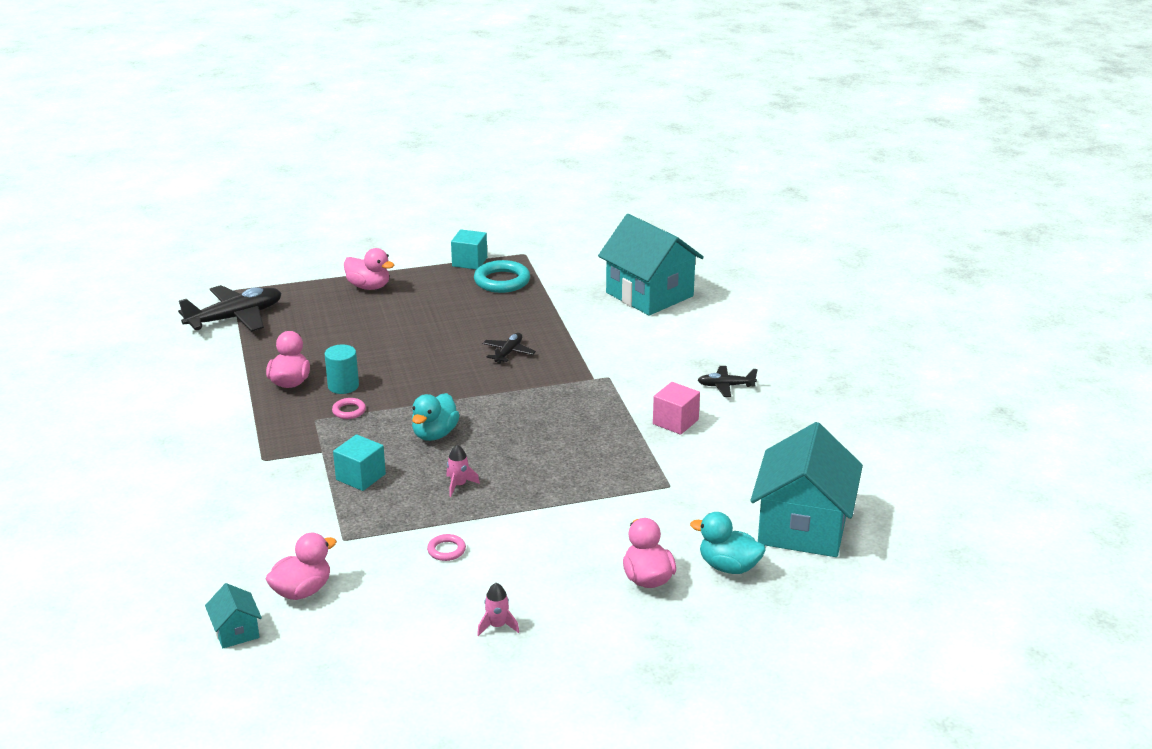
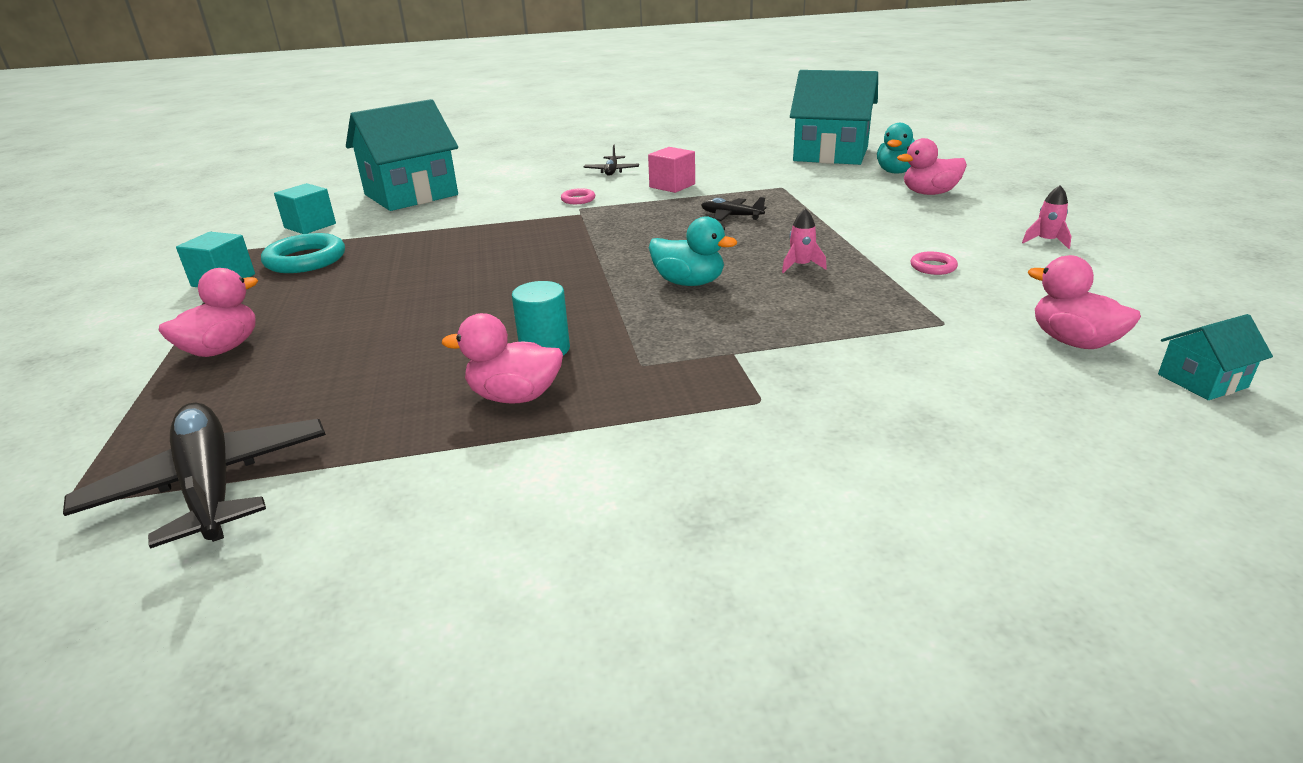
camera: 85 degrees left, 0 degrees up
(349, 411) = (621, 340): pink ring -> pink ring (578, 199)
(360, 477) = (795, 321): turquoise cube -> turquoise cube (310, 226)
(508, 353) = (502, 251): black plane -> black plane (731, 216)

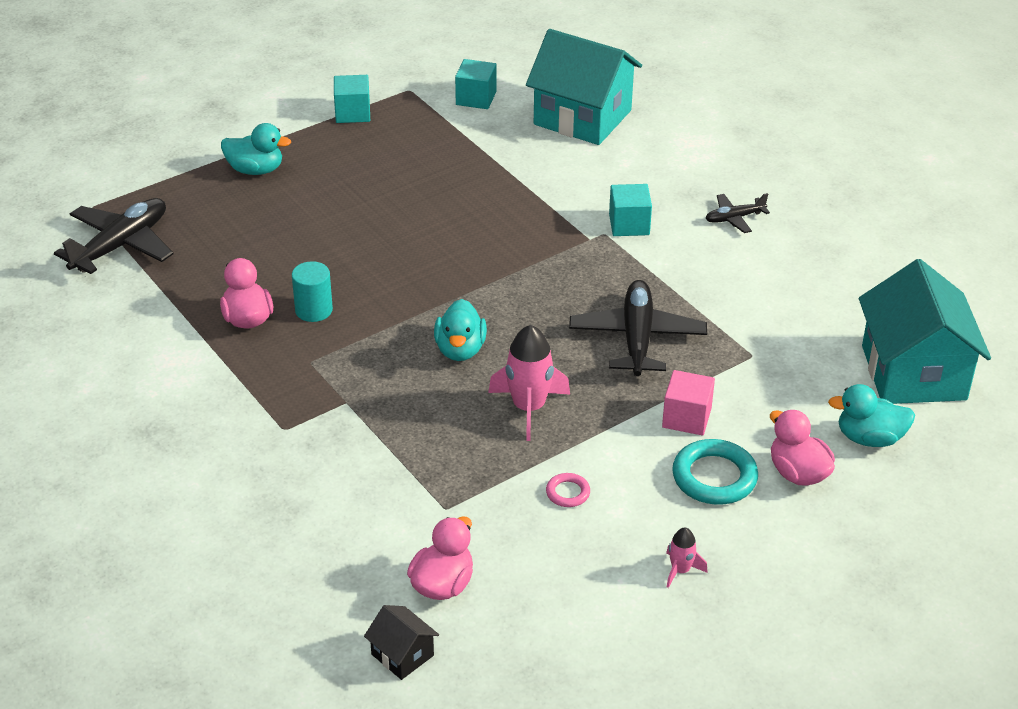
camera: 65 degrees right, 10 degrees up
(222, 349) = (255, 170): pink duck -> turquoise duck
(305, 260) = (407, 132): turquoise ring -> turquoise ring (714, 477)
(578, 199) = (629, 225): pink ring -> turquoise cube
(672, 186) = (709, 275): pink cube -> pink cube (686, 418)
(731, 216) = (637, 338): black plane -> black plane, size x1.93
(801, 266) = (528, 408): pink rocket -> pink rocket, size x1.92
(1202, 381) = (402, 655): turquoise house -> black house

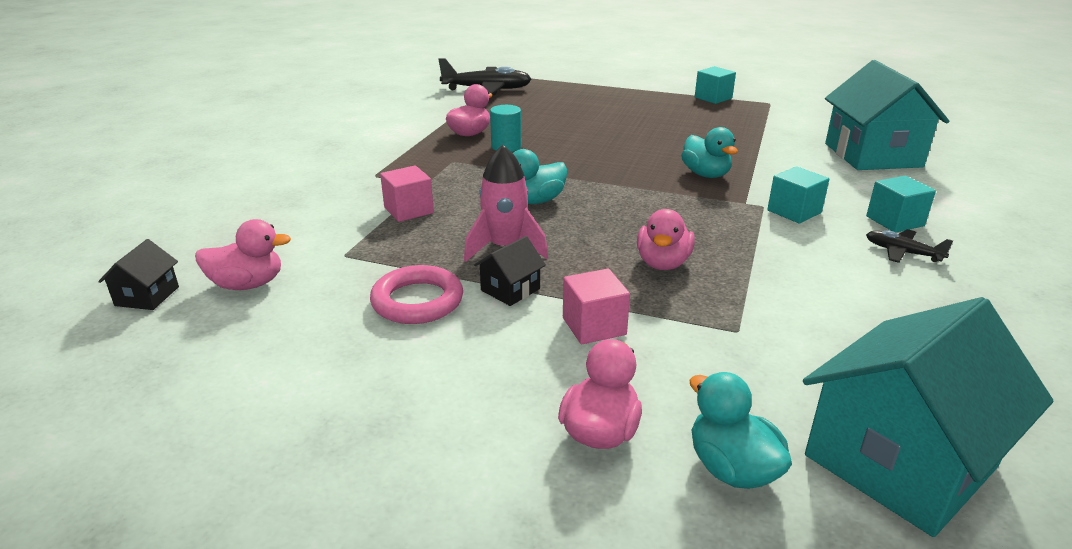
camera: 55 degrees right, 10 degrees down
(255, 170) = (610, 94): turquoise duck -> turquoise duck (706, 174)
(394, 436) = (408, 210): none -> pink cube
(476, 98) = (807, 120): turquoise cube -> turquoise cube (895, 221)
(568, 493) = (417, 301): pink ring -> pink ring, size x1.94
(598, 435) = (510, 289): none -> black house
(637, 338) = (663, 263): black plane -> pink duck
(680, 570) = (362, 405): pink rocket -> none
(714, 477) = (527, 374): turquoise ring -> none

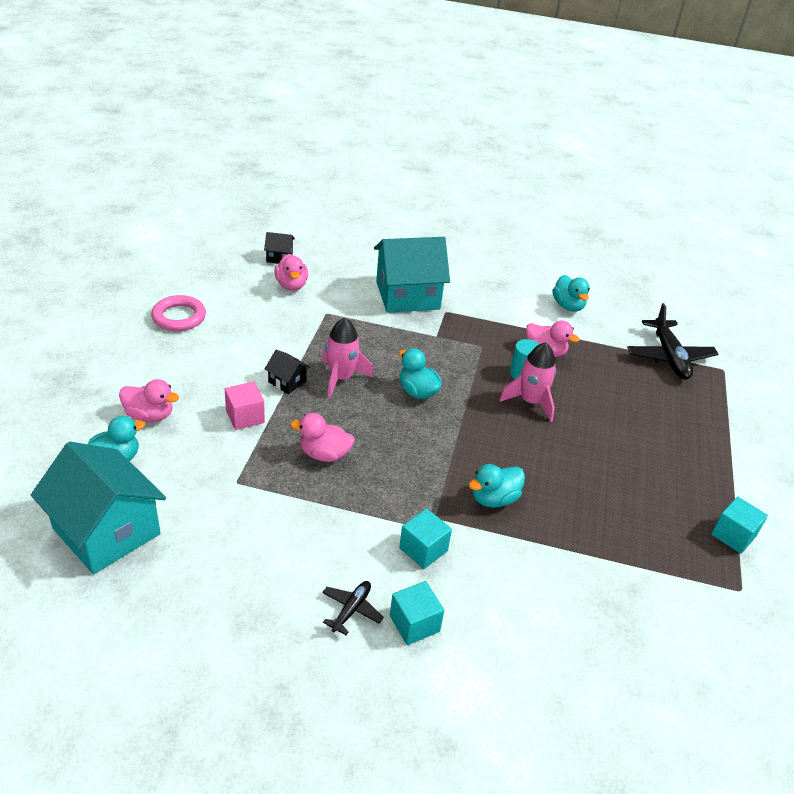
camera: 80 degrees right, 10 degrees up
(389, 117) = (568, 306): none -> turquoise duck
(408, 210) = (391, 332): pink cube -> none
(417, 301) = (274, 346): pink ring -> pink ring (179, 317)
(554, 147) = (530, 402): none -> pink rocket
(872, 155) = (588, 655): turquoise house -> turquoise house (407, 295)

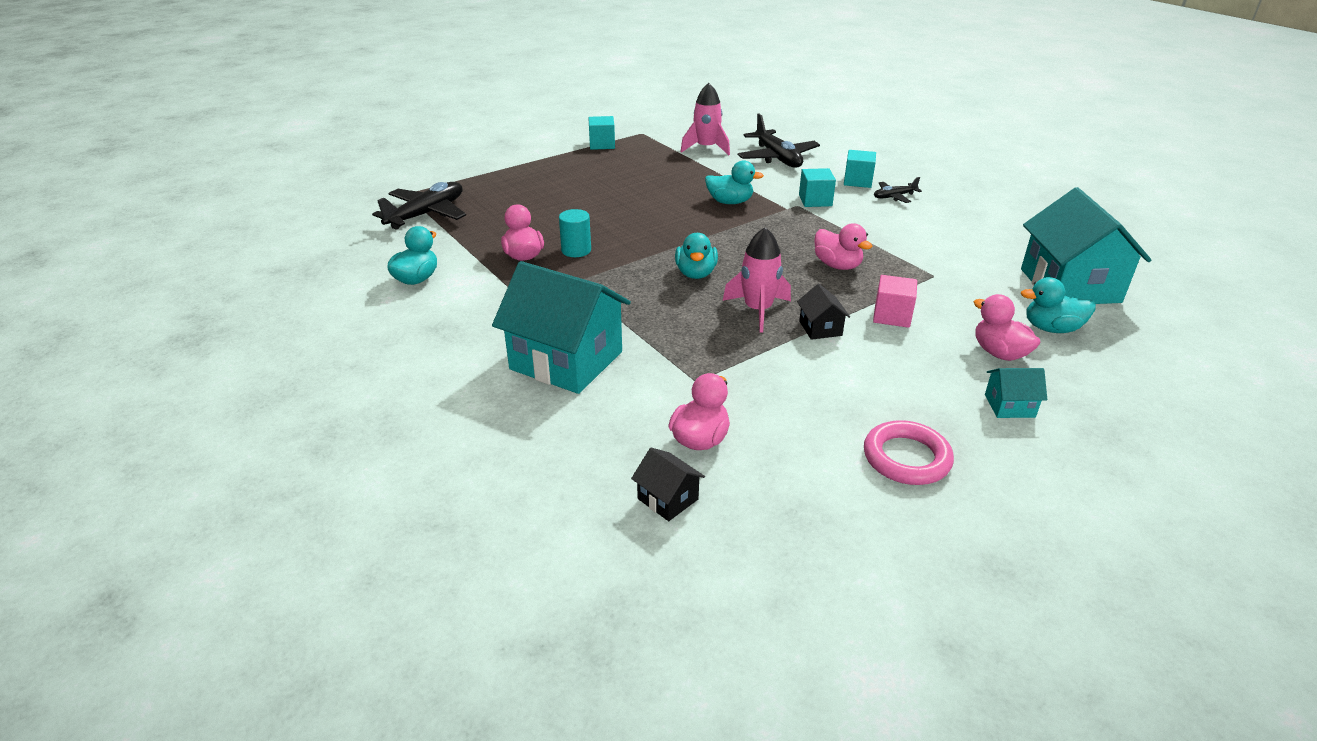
camera: 135 degrees left, 5 degrees down
(130, 373) = (1009, 406): none -> turquoise house
(530, 402) = (606, 233): pink rocket -> pink rocket (706, 148)
(546, 627) = (777, 158): none -> black plane

